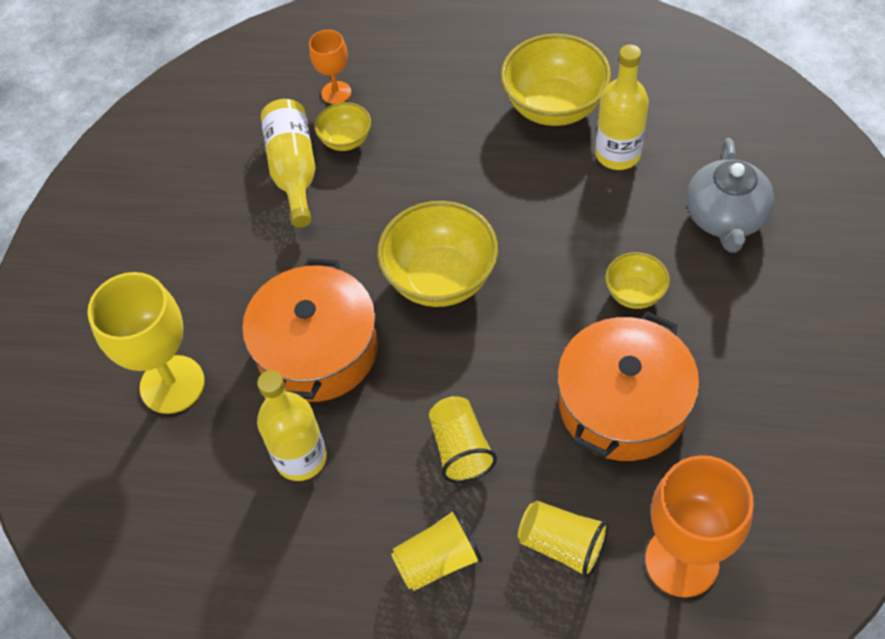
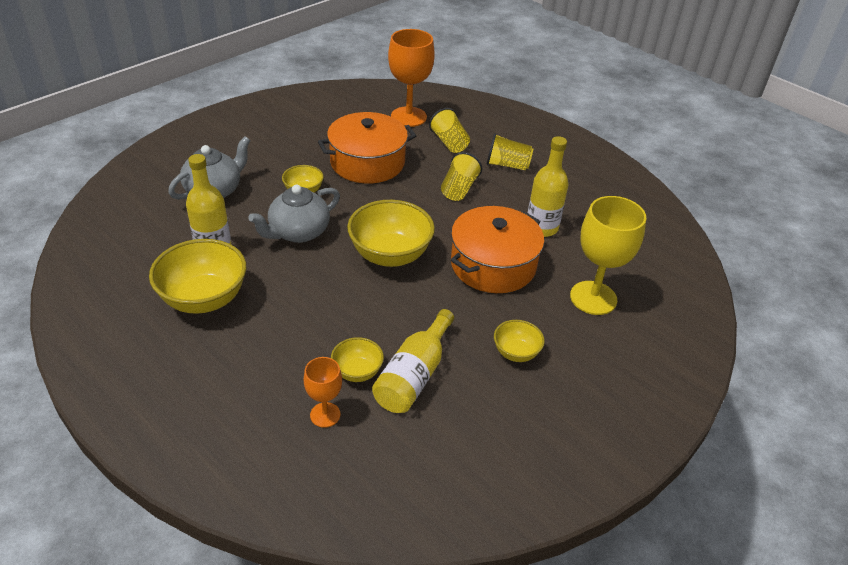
camera: 150 degrees left, 15 degrees down
(215, 256) = (516, 352): none -> yellow bowl
(567, 234) = (298, 232): none -> grey teapot

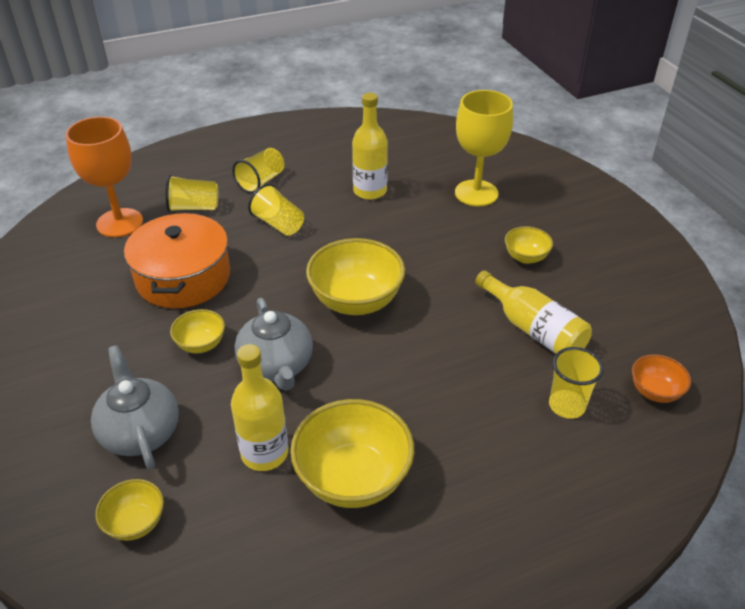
camera: 65 degrees left, 0 degrees up
(325, 415) = (567, 405): orange goblet -> yellow cup
(357, 372) = (516, 368): yellow bowl -> yellow bowl (135, 523)
(371, 482) = (655, 391): none -> orange bowl
(493, 265) = (406, 236): orange pot -> none

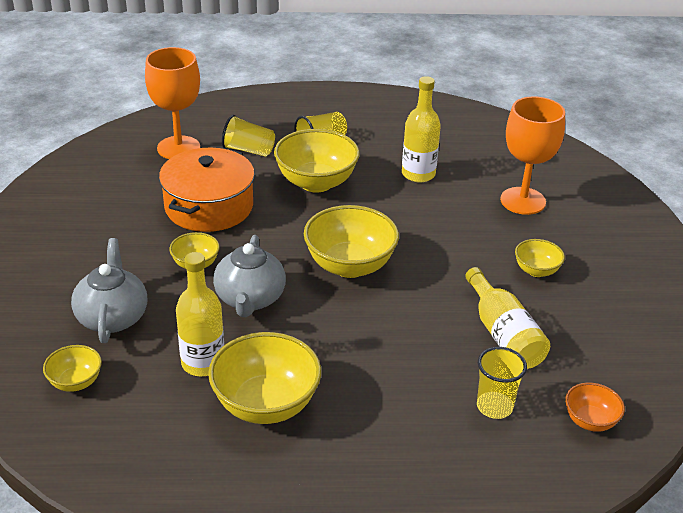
camera: 20 degrees right, 5 degrees down
(278, 224) = (316, 182): yellow cup -> yellow bowl
(476, 193) = (523, 201): yellow goblet -> orange goblet

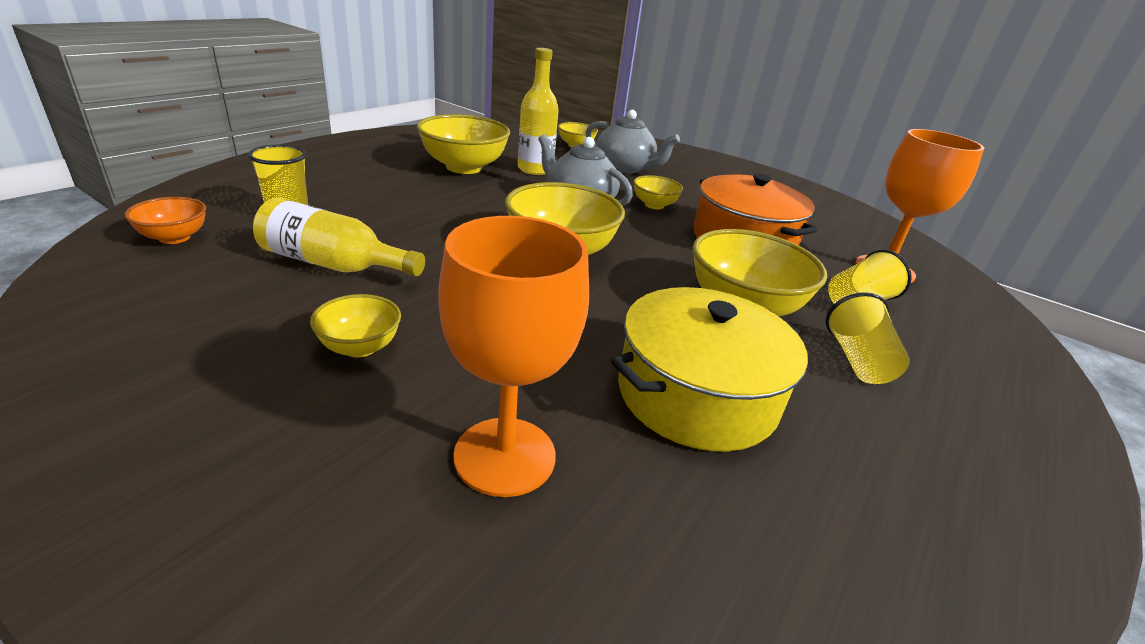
camera: 125 degrees right, 5 degrees down
(418, 174) = (696, 394): yellow bottle -> yellow pot

